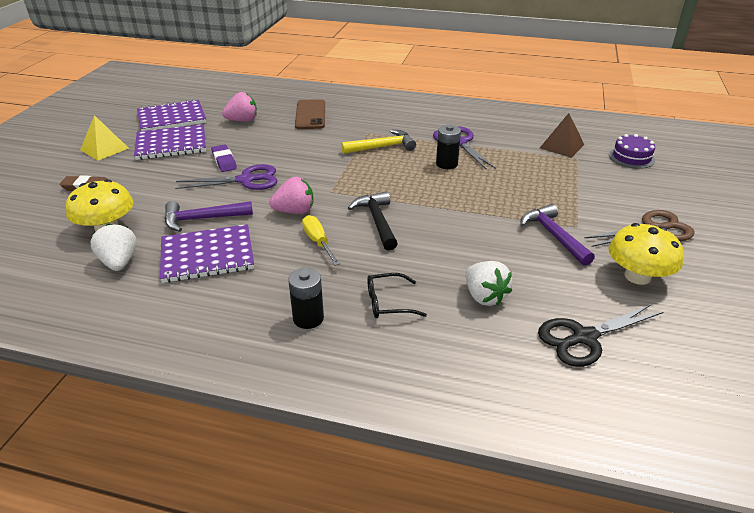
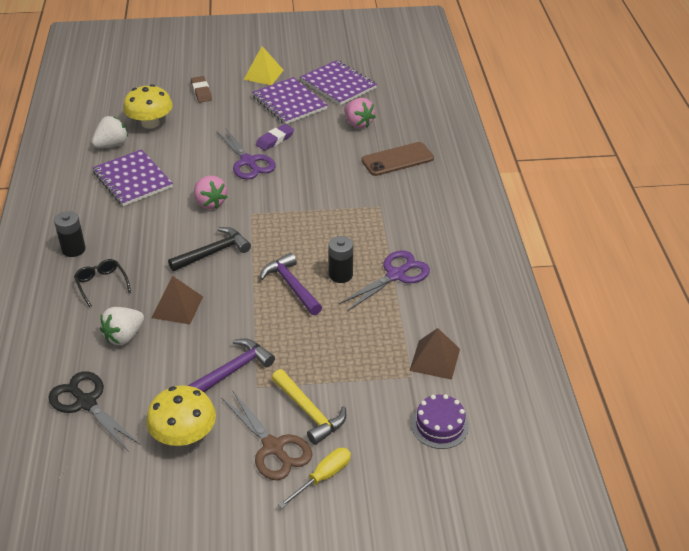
camera: 70 degrees right, 5 degrees up
(203, 219) = (179, 161): purple hammer -> purple hammer (291, 286)
(318, 242) = (169, 228): yellow screwdriver -> yellow screwdriver (323, 477)
(382, 147) = (353, 223): yellow hammer -> yellow hammer (309, 412)
(451, 255) = (177, 307): none -> brown pyramid

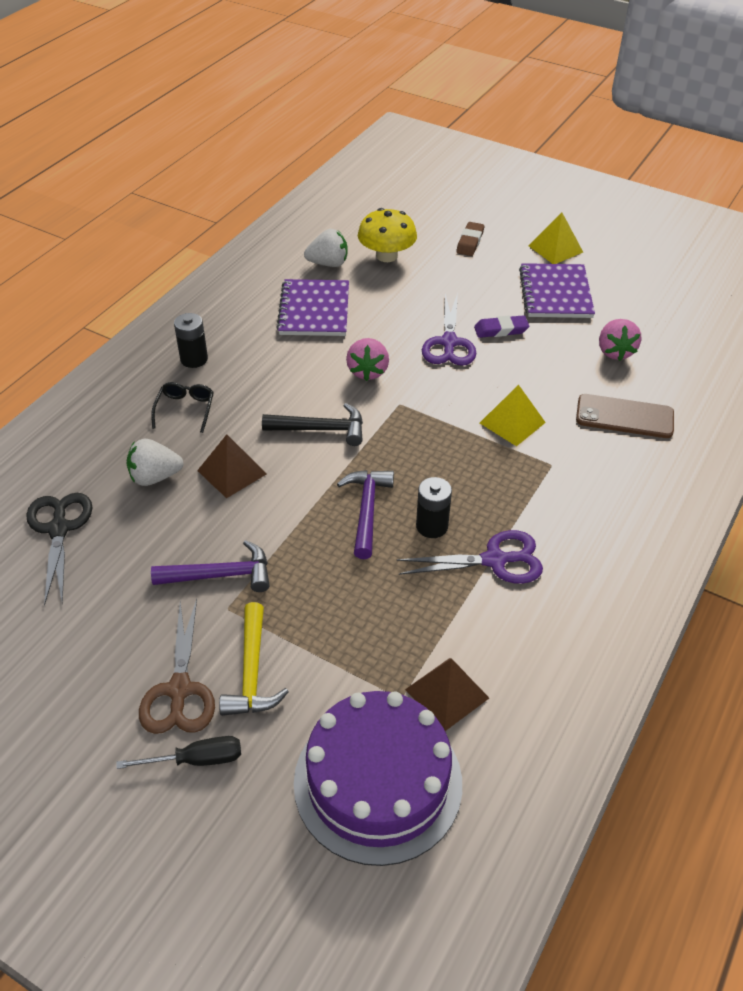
camera: 35 degrees right, 5 degrees up
(184, 435) = (110, 620): yellow mushroom -> none
(323, 477) = (196, 760): yellow screwdriver -> black screwdriver
(334, 192) = (512, 422): none -> yellow pyramid
(338, 84) = (632, 294): purple notebook -> none
(440, 425) = (378, 782): purple cake -> purple cake, size x2.08

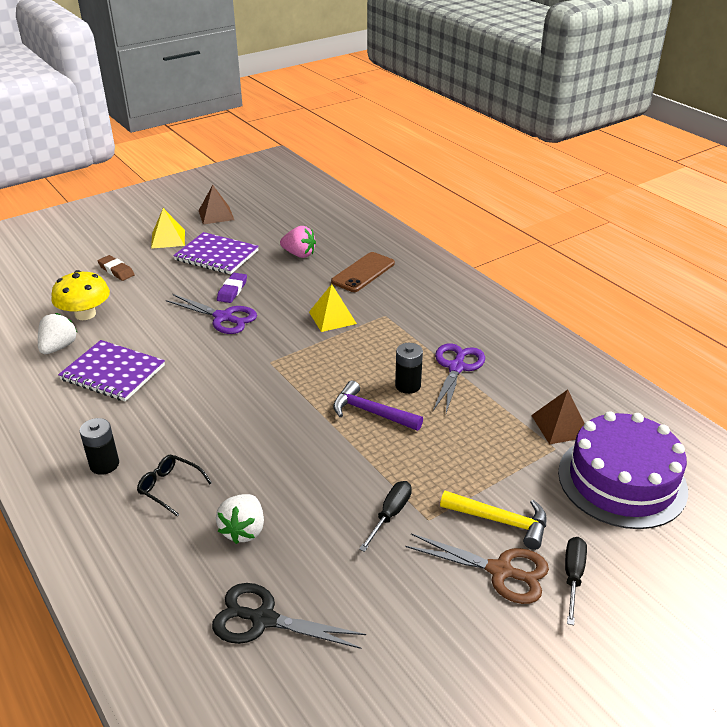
camera: 65 degrees left, 10 degrees down
(220, 575) = (390, 514): purple hammer -> black screwdriver
(232, 472) = (275, 477): brown pyramid -> brown pyramid (216, 215)
(321, 429) = (264, 411): black hammer -> none
(368, 371) = (218, 366): pink strawberry -> none

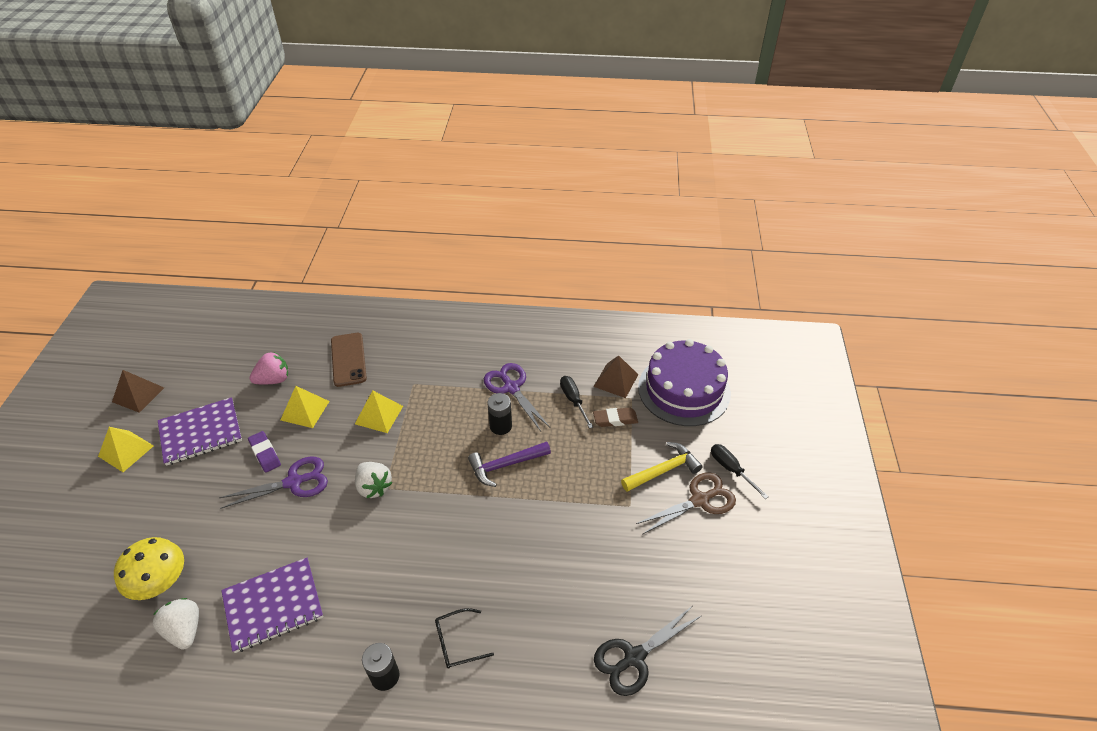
camera: 50 degrees left, 10 degrees up
(116, 271) = (122, 519): brown eraser -> brown eraser (615, 419)
(244, 530) = (545, 619): white strawberry -> white strawberry (374, 487)
(291, 283) = (305, 410): none -> yellow pyramid
(390, 514) = (608, 523): black screwdriver -> black screwdriver (573, 400)

